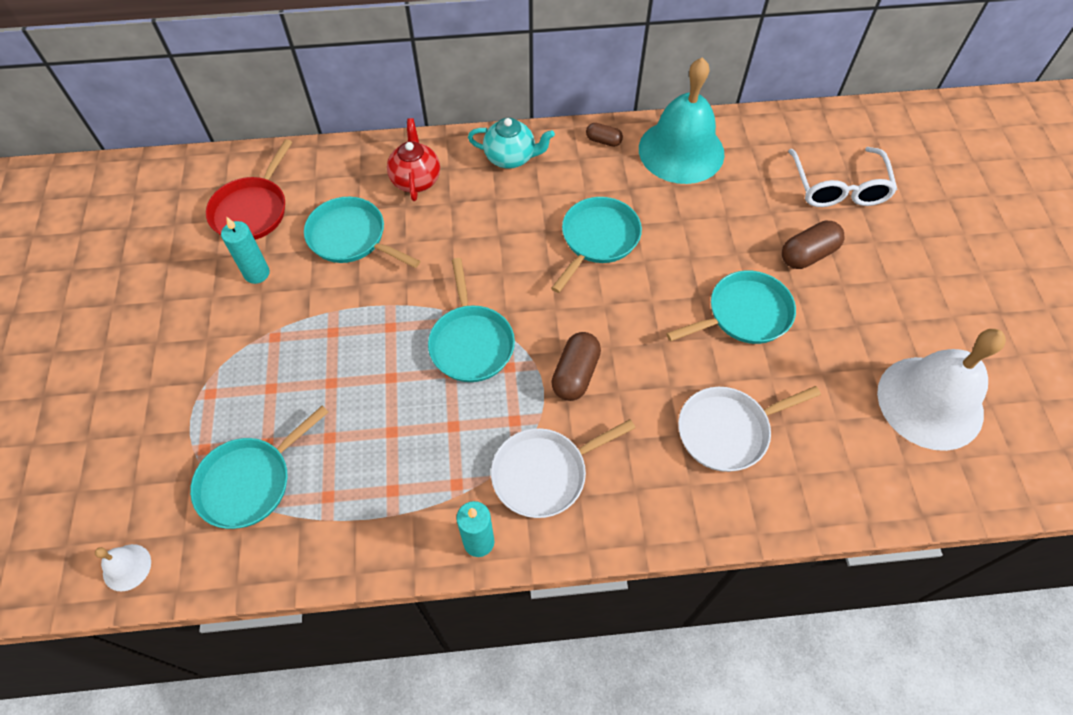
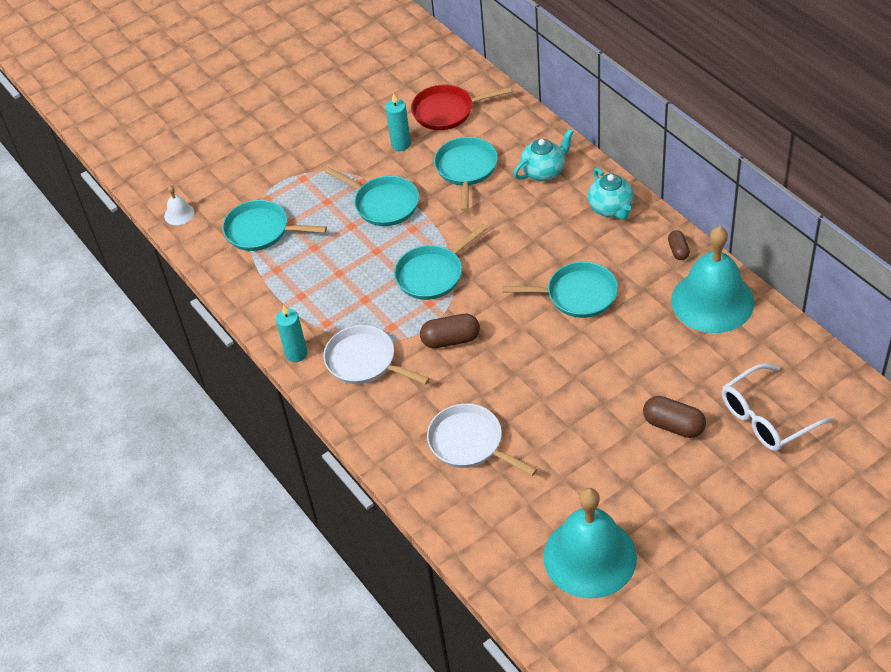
camera: 65 degrees right, 10 degrees down
(416, 179) = (544, 171): red teapot -> turquoise teapot
(744, 314) = (580, 410): turquoise pan -> turquoise pan (383, 204)
(930, 402) = (590, 556): white bell -> turquoise bell

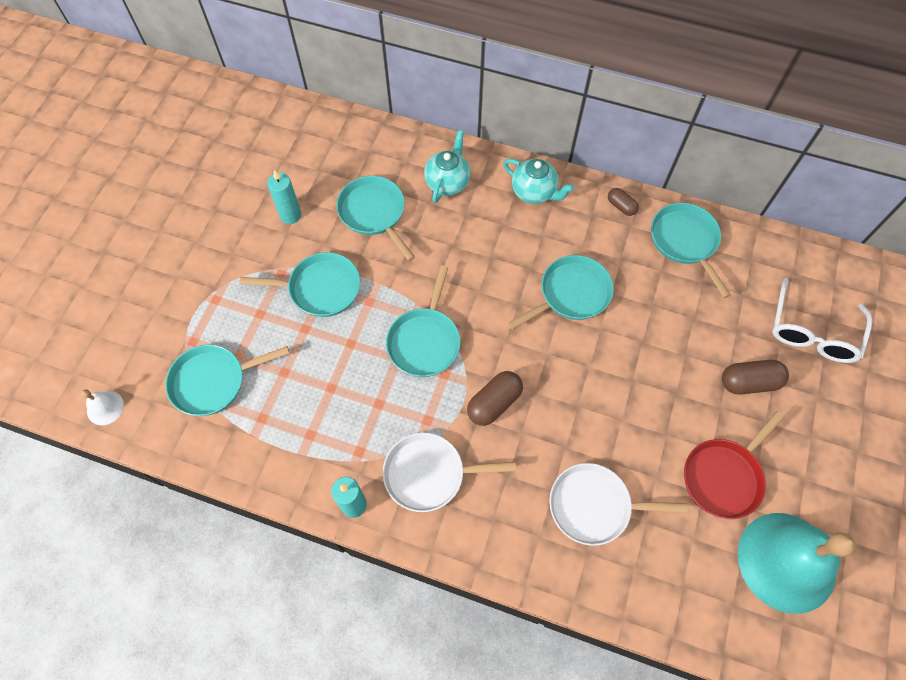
camera: 40 degrees left, 15 degrees up
(447, 111) = (310, 160): red pan -> red pan (724, 476)
(712, 301) = (685, 241): turquoise bell -> turquoise pan

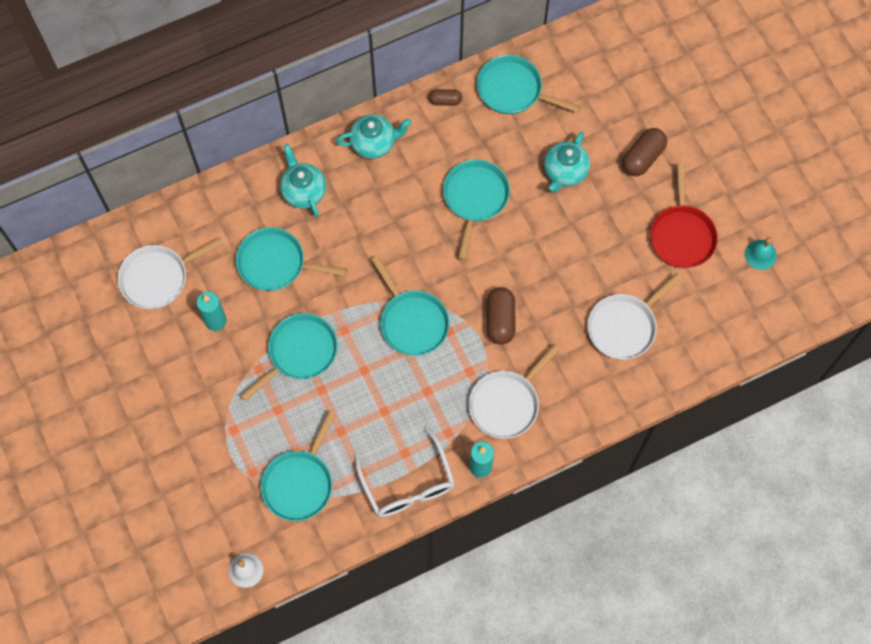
camera: 45 degrees left, 5 degrees up
(287, 155) = (158, 278): none -> white pan
(667, 336) = (565, 172): none -> turquoise teapot
(786, 561) = (760, 254): turquoise bell -> turquoise bell, size x0.41
(812, 332) = (651, 85): white glasses -> white glasses (407, 483)

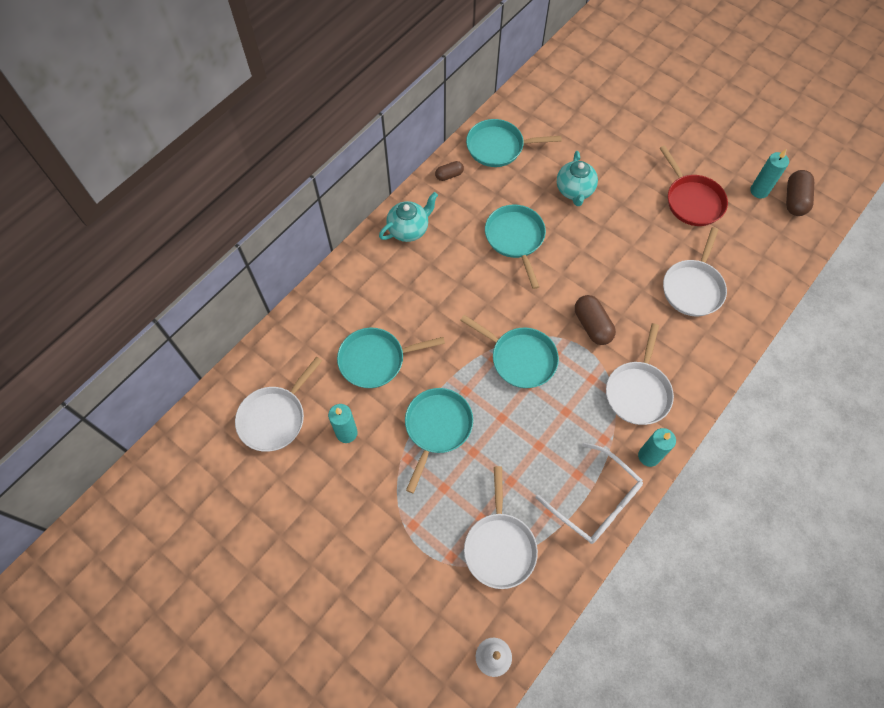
camera: 25 degrees left, 5 degrees down
(299, 483) = (499, 546): turquoise pan -> white pan
(303, 191) = (369, 291): turquoise teapot -> none
(642, 158) = (627, 157): brown capsule -> brown capsule (794, 200)
(760, 254) = (759, 191): turquoise bell -> turquoise candle

